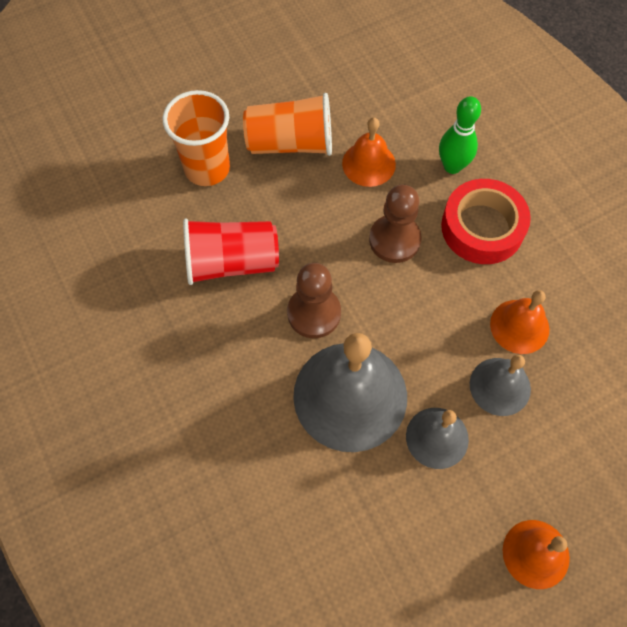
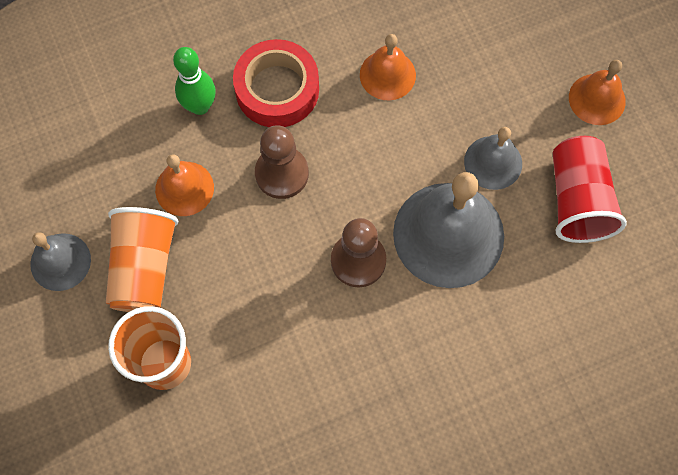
camera: 85 degrees left, 5 degrees up
(231, 262) = (290, 341): red cup -> red cup (577, 200)
(500, 386) = (446, 101): grey bell -> grey bell (60, 261)

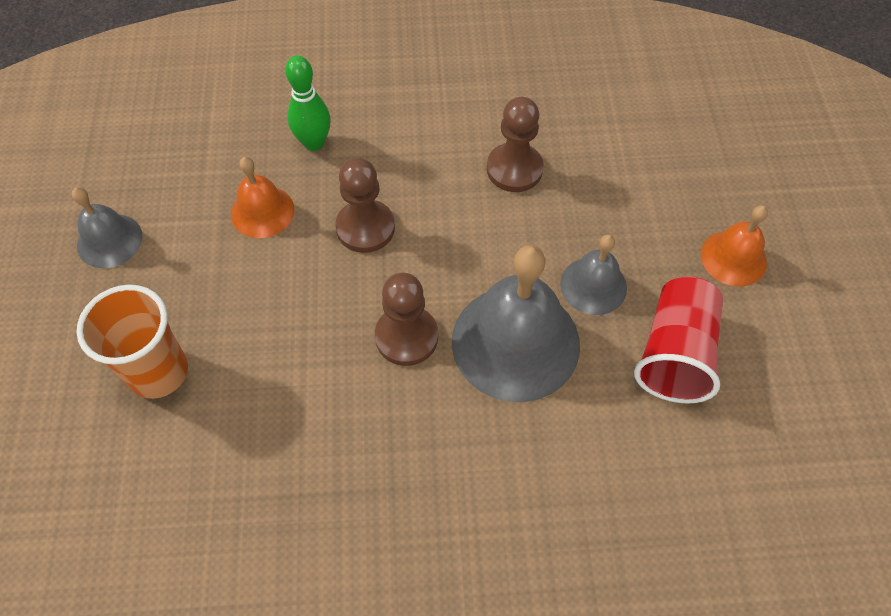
camera: 20 degrees right, 10 degrees down
(144, 268) = (186, 272): orange cup -> none
(277, 89) = (396, 150): red tape -> none
(387, 75) = (514, 169): orange bell -> brown pawn

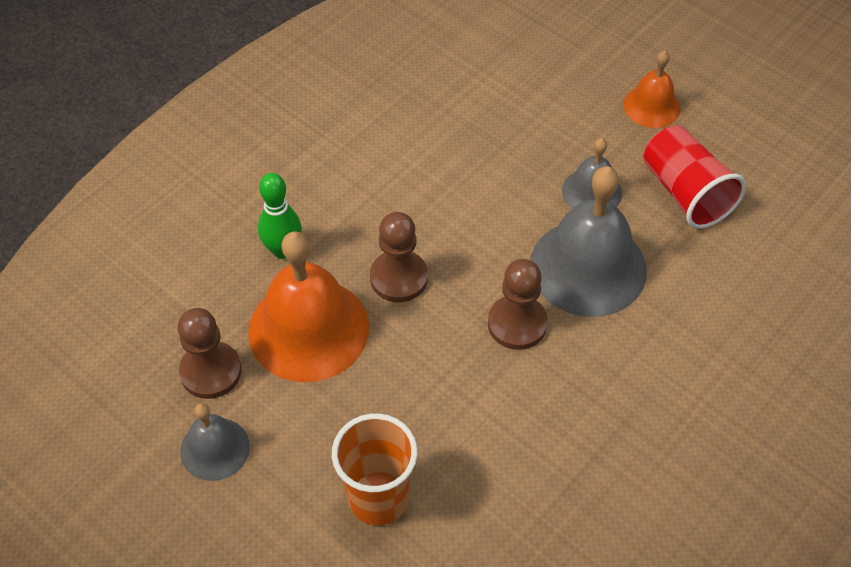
camera: 45 degrees left, 5 degrees down
(262, 211) = (308, 329): orange bell -> orange bell, size x1.86
(514, 169) = (451, 156): brown pawn -> brown pawn (211, 371)

